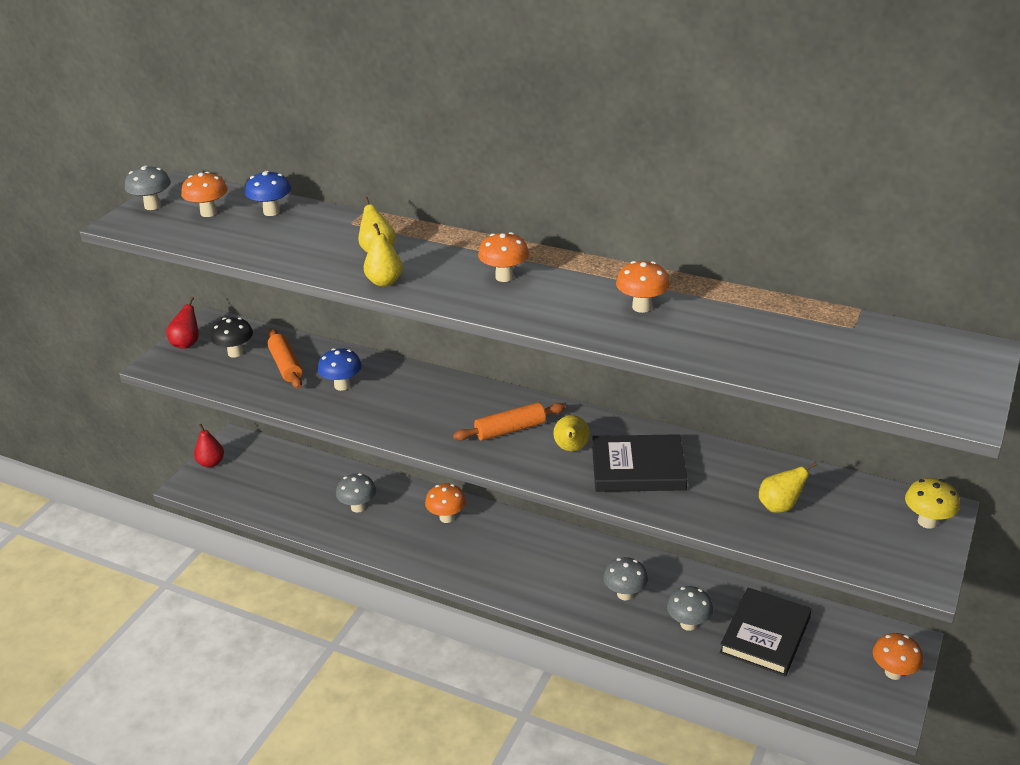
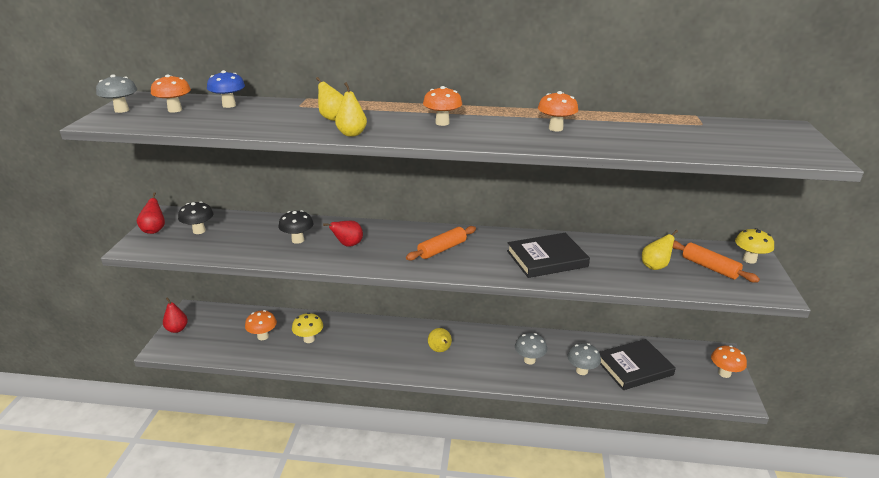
camera: 20 degrees left, 5 degrees down
(286, 365) = (245, 233): orange rolling pin -> orange rolling pin (709, 267)
(342, 385) = (298, 240): blue mushroom -> black mushroom
(358, 507) = (309, 339): grey mushroom -> yellow mushroom
(398, 403) = (348, 245): none -> red pear
(447, 518) = (379, 334): orange mushroom -> orange mushroom (263, 336)
(571, 449) = (493, 254): yellow pear -> yellow pear (440, 350)
(765, 635) = (634, 367): black book -> black book turned 60 degrees clockwise

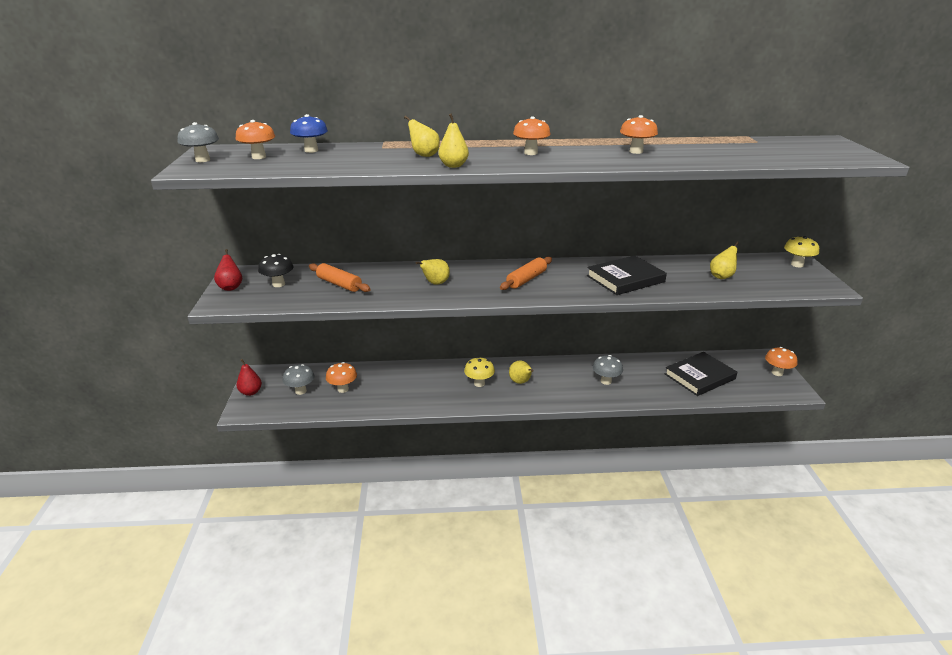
camera: 10 degrees left, 0 degrees up
(298, 240) = (384, 283): black mushroom -> none
(309, 339) = (390, 386): yellow mushroom -> yellow mushroom (479, 383)
(348, 245) = (435, 283): red pear -> yellow pear
(582, 371) = (655, 384): grey mushroom -> grey mushroom (300, 391)
(709, 267) = (767, 273): orange rolling pin -> orange rolling pin (339, 284)

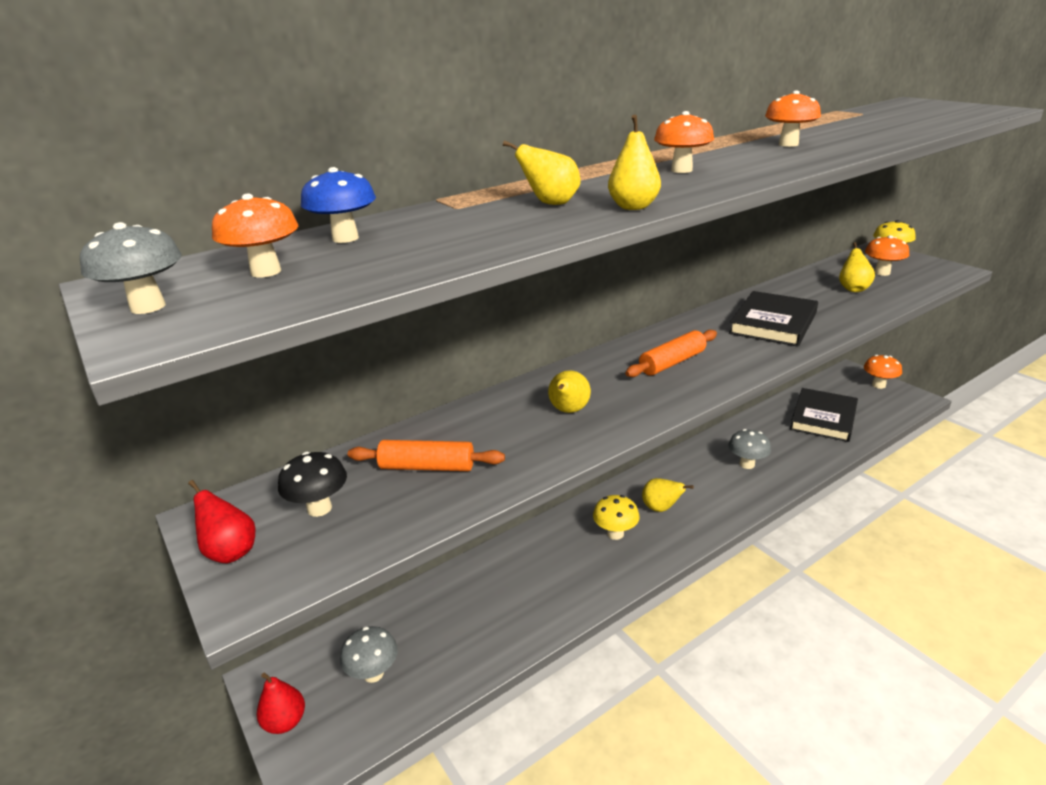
camera: 30 degrees left, 0 degrees up
(343, 389) = (439, 635): orange mushroom -> orange mushroom (882, 273)
(526, 279) = (672, 362): orange rolling pin -> orange rolling pin turned 45 degrees clockwise

